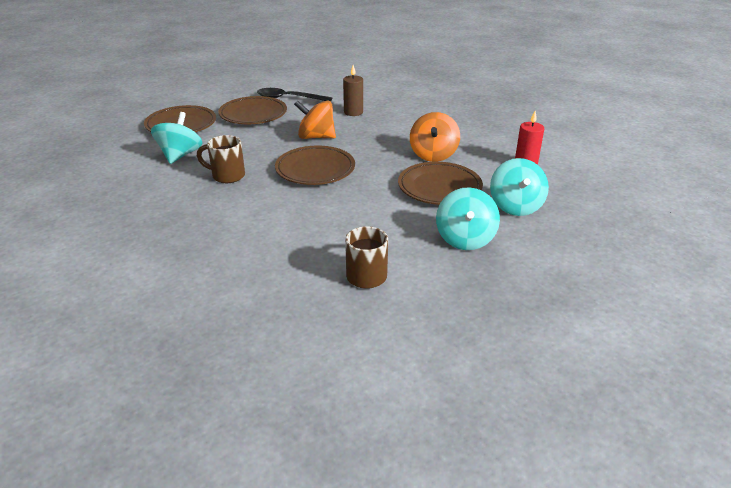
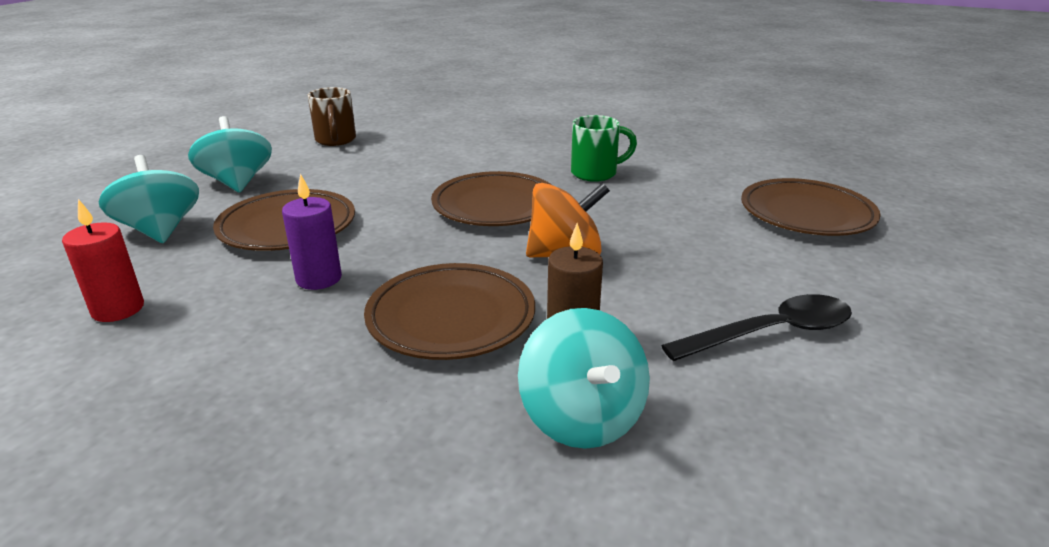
camera: 150 degrees right, 5 degrees down
(180, 155) = (701, 178): turquoise spinning top -> turquoise spinning top (582, 418)
(227, 176) = (596, 173): brown mug -> green mug
(253, 114) = (749, 266): brown plate -> brown plate (451, 318)
(433, 155) = (319, 278): orange spinning top -> purple candle

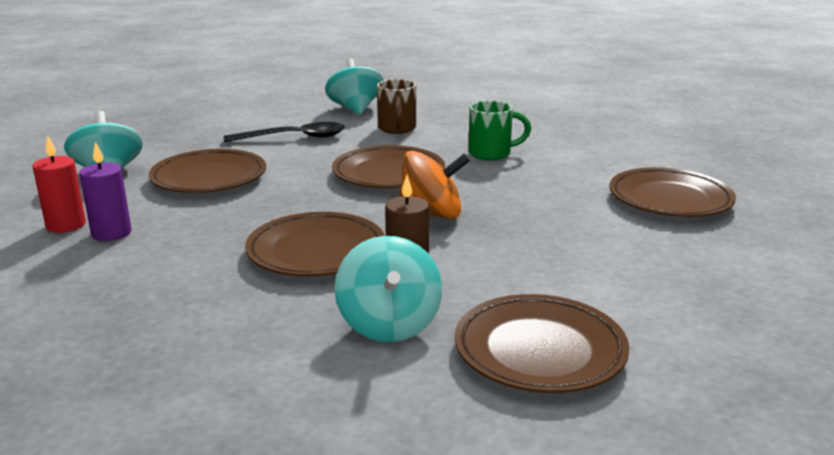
camera: 10 degrees right, 5 degrees down
(237, 183) = (178, 142): turquoise spinning top -> turquoise spinning top (355, 109)
(319, 278) = (222, 216): purple candle -> purple candle (111, 233)
(335, 140) = (271, 113): brown mug -> brown mug (397, 129)
(771, 333) = (577, 284): black spoon -> black spoon (294, 138)
(780, 436) = (539, 351): none -> brown plate

